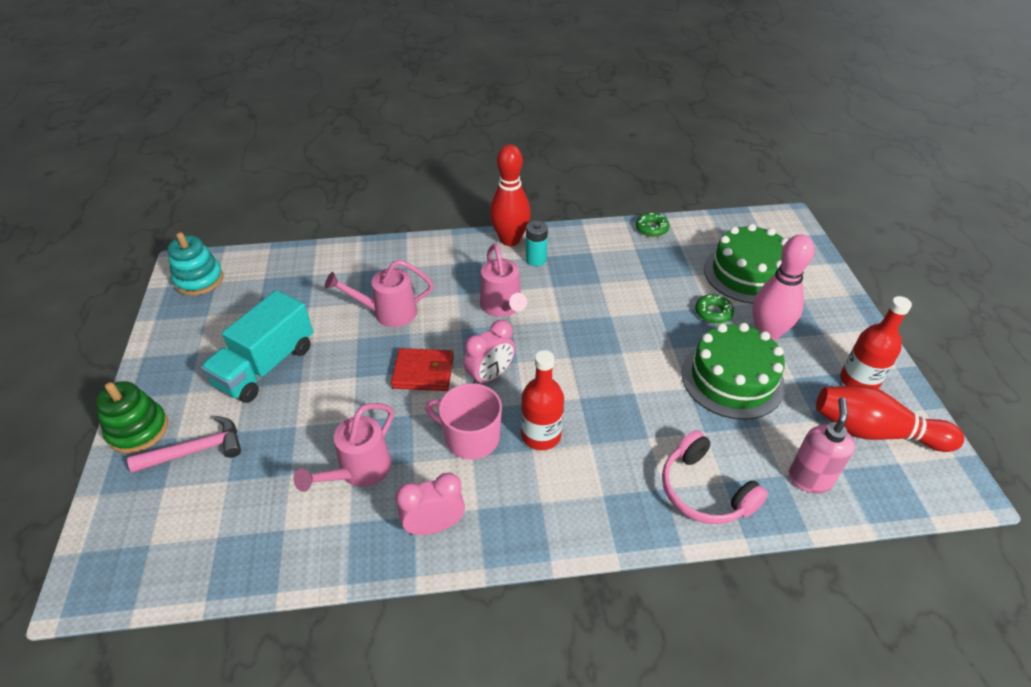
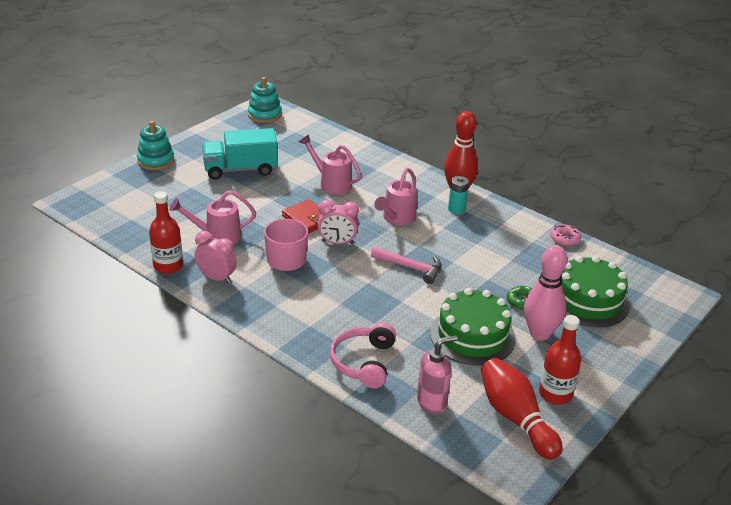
camera: 45 degrees right, 10 degrees down
(138, 430) = (156, 161): green stacking toy -> turquoise stacking toy
(196, 450) = (166, 183): pink hammer -> pink hammer (411, 267)
(541, 435) = (321, 282): red bottle -> red bottle (168, 266)
(651, 228) = (565, 239): green donut -> pink donut

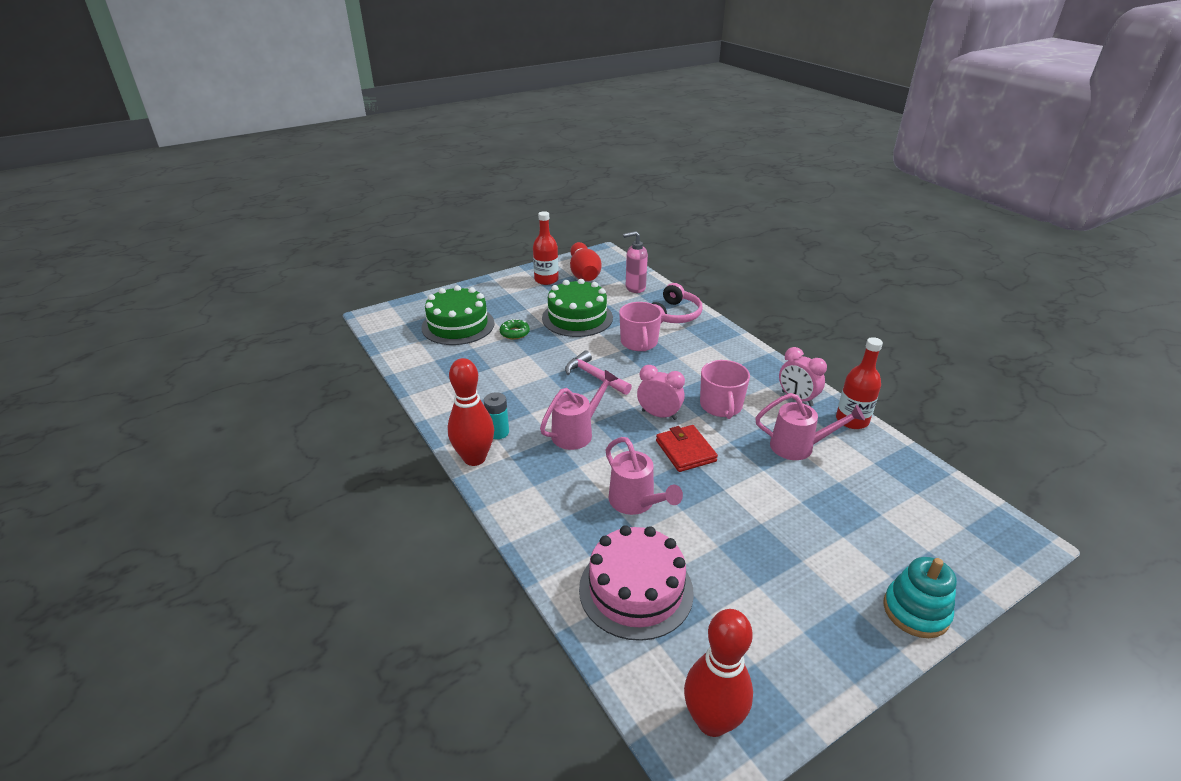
camera: 160 degrees left, 0 degrees up
(240, 169) = (768, 558): turquoise truck -> none
(264, 115) = (712, 721): turquoise stacking toy -> red bowling pin
(315, 147) = (636, 590): none -> pink cake
(387, 314) = (639, 342): none -> pink mug
(539, 333) = (523, 311): pink bowling pin -> none
(565, 239) = (415, 378): pink donut -> none

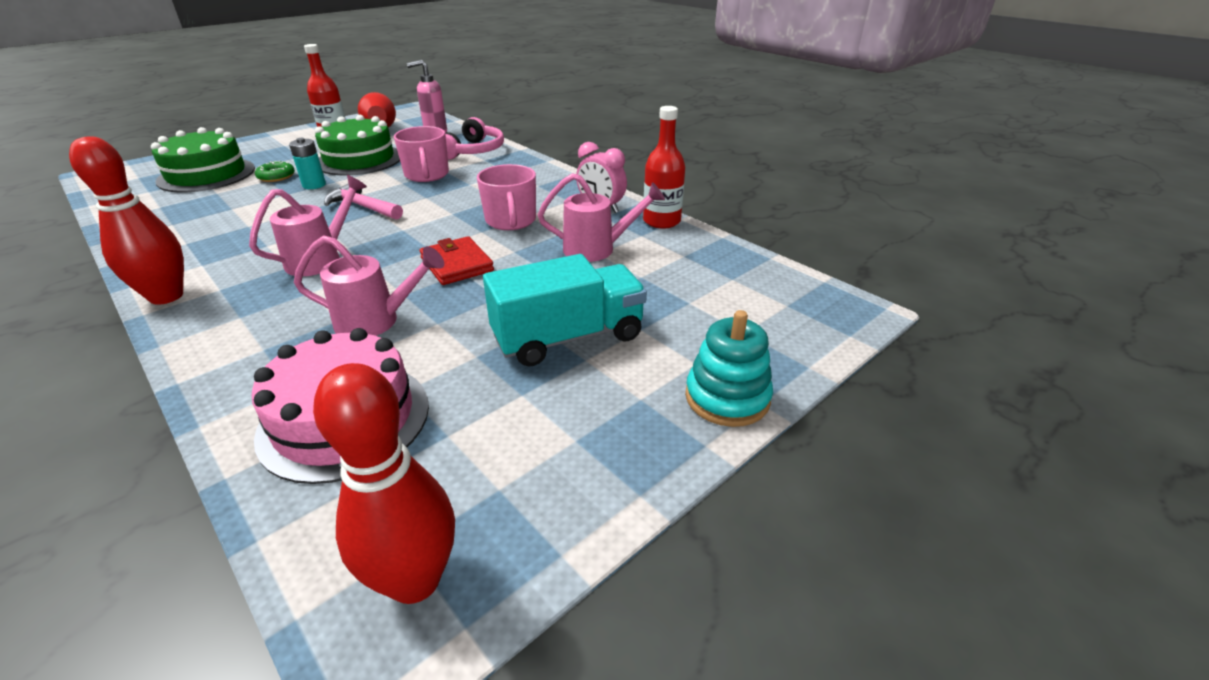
camera: 10 degrees left, 0 degrees up
(498, 432) = (213, 267): turquoise battery -> turquoise battery (314, 185)
(636, 502) = (376, 321): pink watering can -> pink watering can turned 45 degrees counterclockwise
(659, 415) = (432, 234): pink clock -> none
(786, 537) = (568, 337): none -> turquoise truck

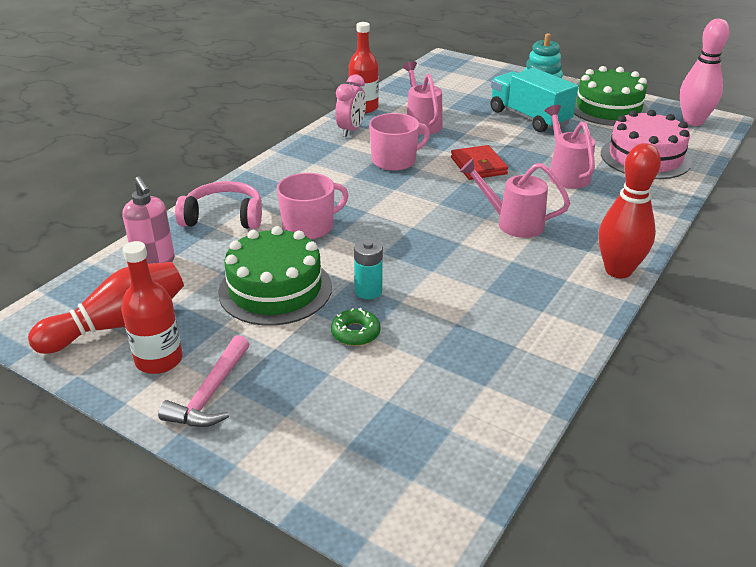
camera: 105 degrees left, 0 degrees up
(206, 175) = (374, 404): green cake -> green cake (608, 109)
(362, 206) = (407, 238): pink hammer -> pink hammer (210, 394)
(415, 580) = (693, 121): red bowling pin -> pink bowling pin
(456, 264) = (478, 166): red wallet -> red wallet turned 60 degrees counterclockwise

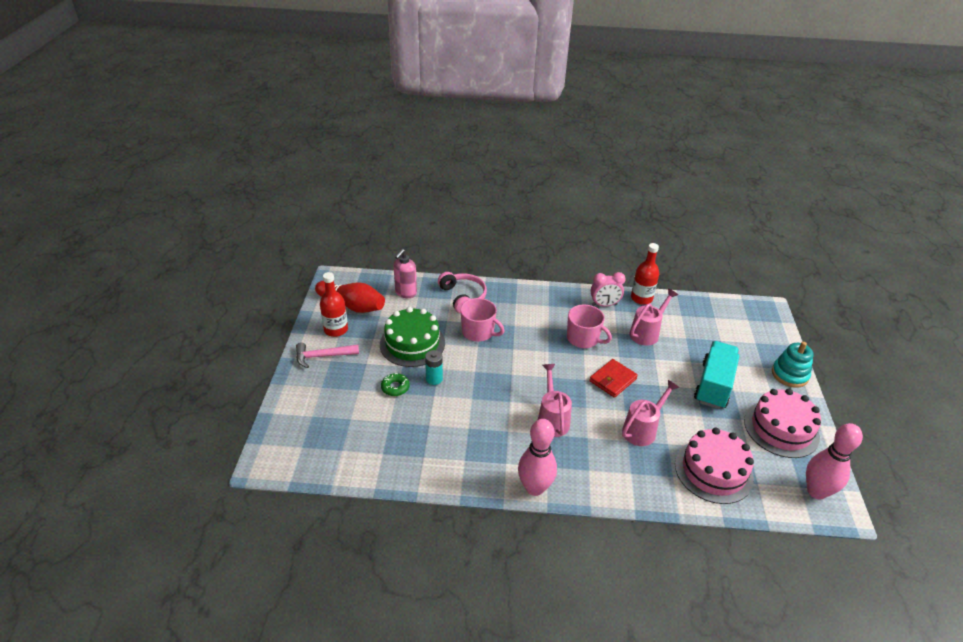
camera: 60 degrees right, 5 degrees up
(608, 109) = (781, 428): green cake -> pink cake
(618, 271) = (534, 488): red bowling pin -> pink bowling pin

